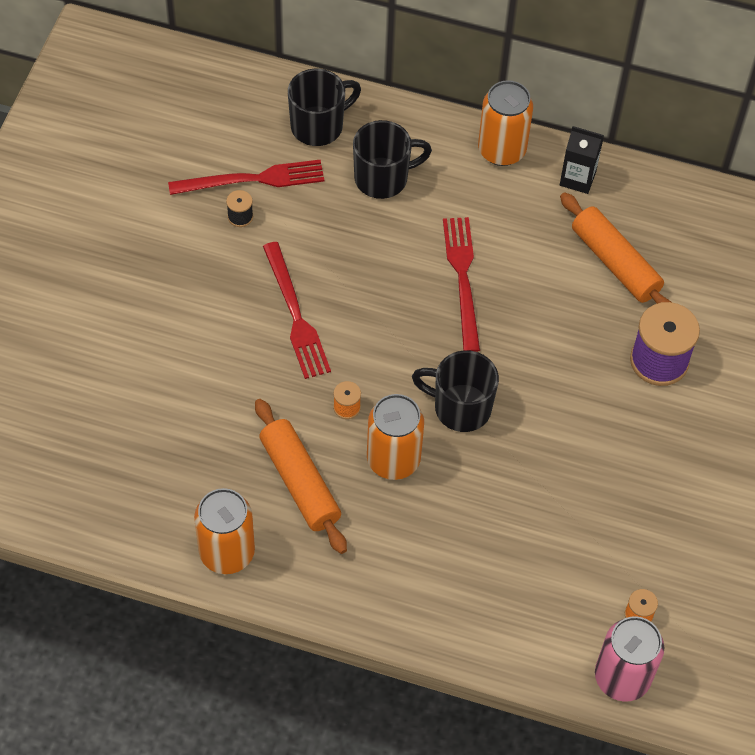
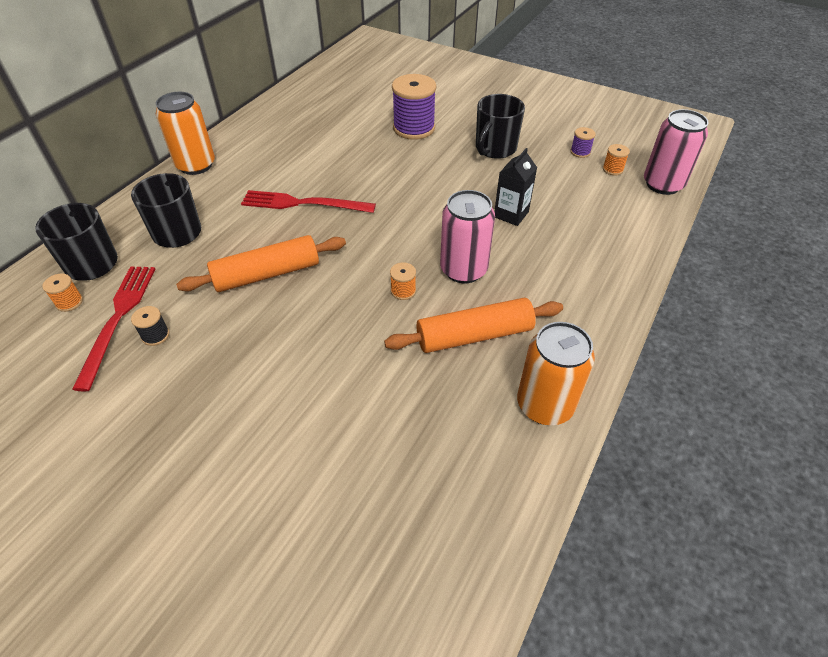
camera: 75 degrees left, 10 degrees down
(264, 133) = (69, 302): none -> orange spool
(295, 315) = (291, 311): red fork -> none
(393, 459) = (463, 270): orange can -> pink can
(460, 407) = (423, 224): black mug -> black mug (495, 149)
(577, 178) = (245, 136): black carton -> black carton (511, 214)
(615, 263) = (326, 132): orange rolling pin -> orange rolling pin (267, 274)
(668, 572) = (580, 152): none -> purple spool

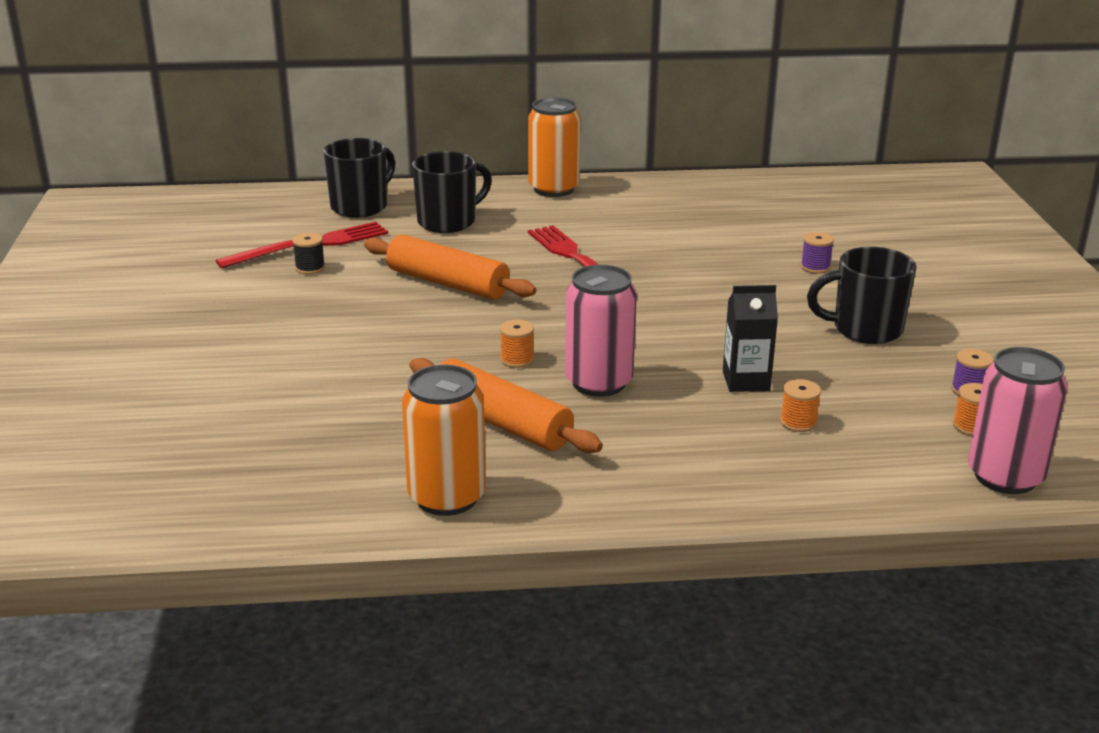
camera: 55 degrees right, 20 degrees down
(69, 302) = (305, 219): orange spool -> orange spool (798, 422)
(414, 128) = (815, 267): purple spool -> purple spool, size x0.45

